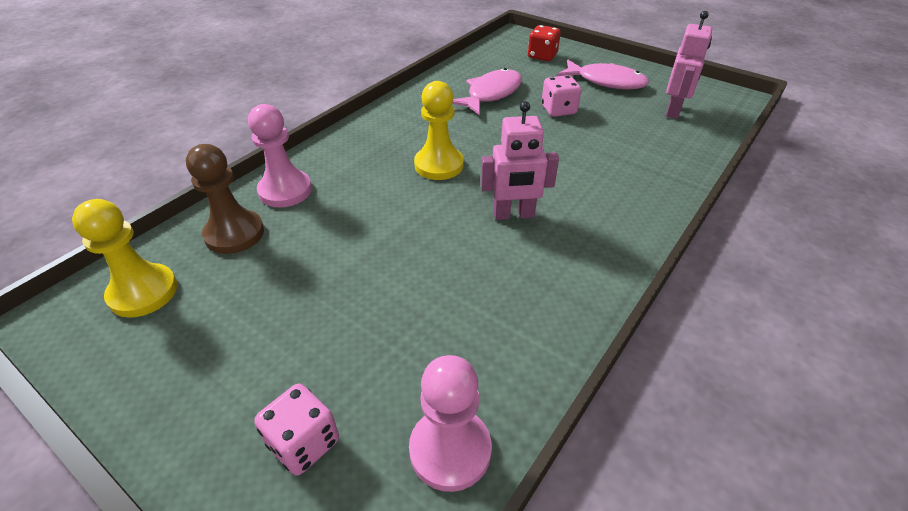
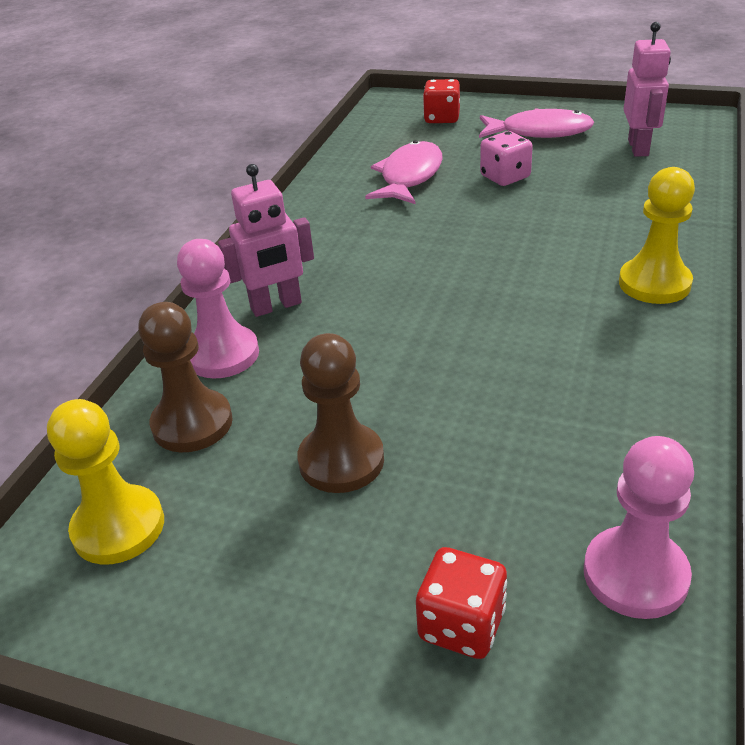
camera: 15 degrees left, 5 degrees down
(304, 443) = (461, 624): pink dice -> red dice
(308, 290) = (341, 460): none -> brown pawn
(439, 165) = (402, 275): yellow pawn -> yellow pawn (654, 283)
(513, 215) = (533, 307): pink robot -> pink robot (276, 306)

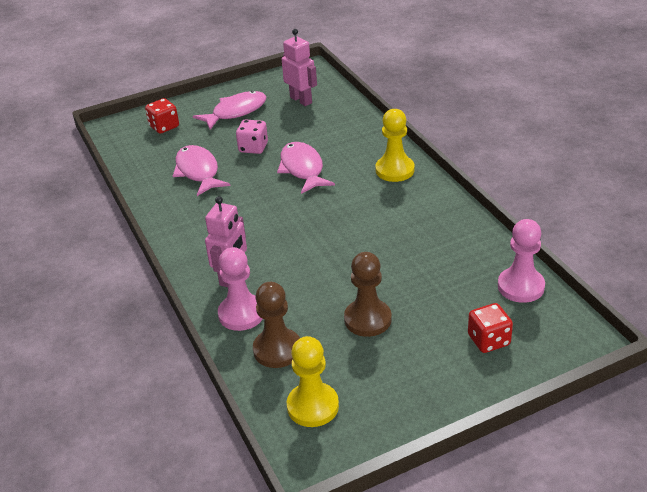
camera: 45 degrees left, 0 degrees up
(529, 226) = (302, 169): none -> pink fish

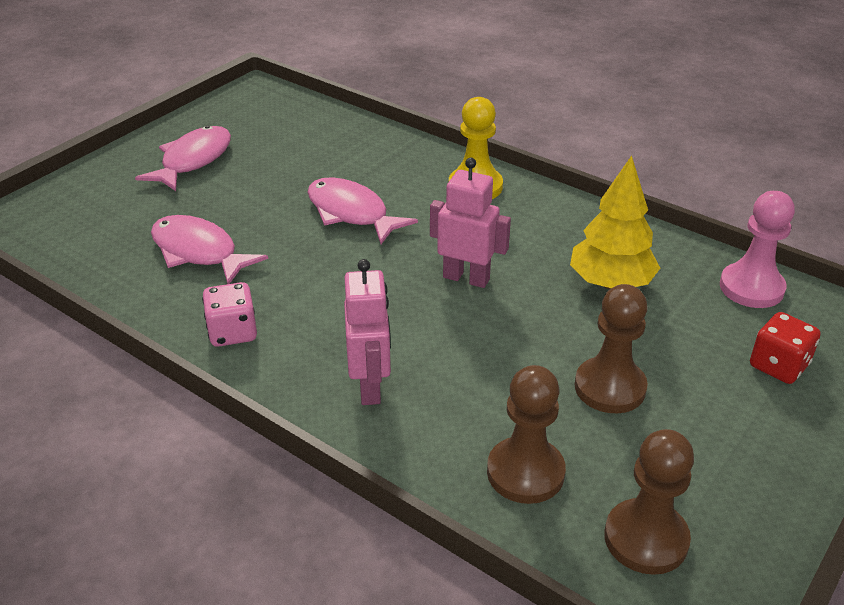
camera: 30 degrees left, 0 degrees up
(164, 126) = (95, 202): red dice -> none
(241, 314) = (429, 437): pink pawn -> none
(253, 147) = (257, 201): pink dice -> pink dice (233, 332)
(301, 100) = (276, 127): pink robot -> pink robot (466, 278)
(313, 406) = (646, 539): yellow pawn -> brown pawn
(427, 257) = (610, 283): none -> yellow tree

